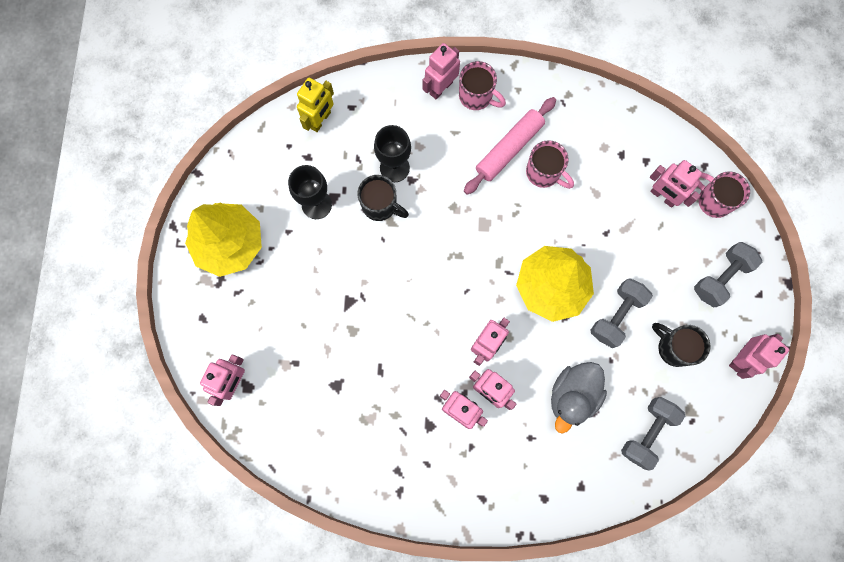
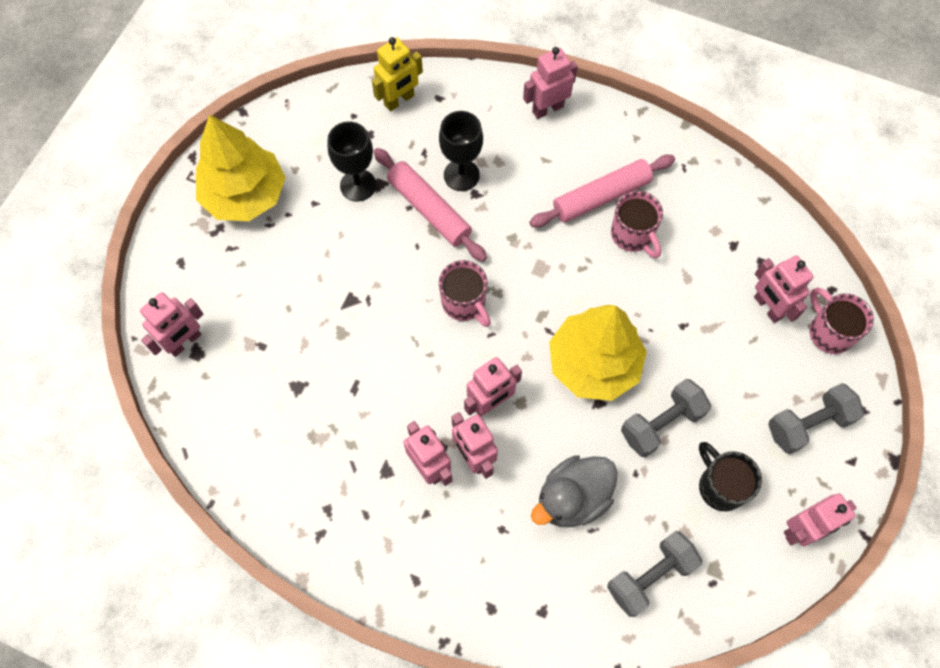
camera: 20 degrees right, 10 degrees down
(380, 205) = (429, 209): black mug -> pink rolling pin
(476, 96) = (585, 130): pink mug -> pink mug (464, 303)

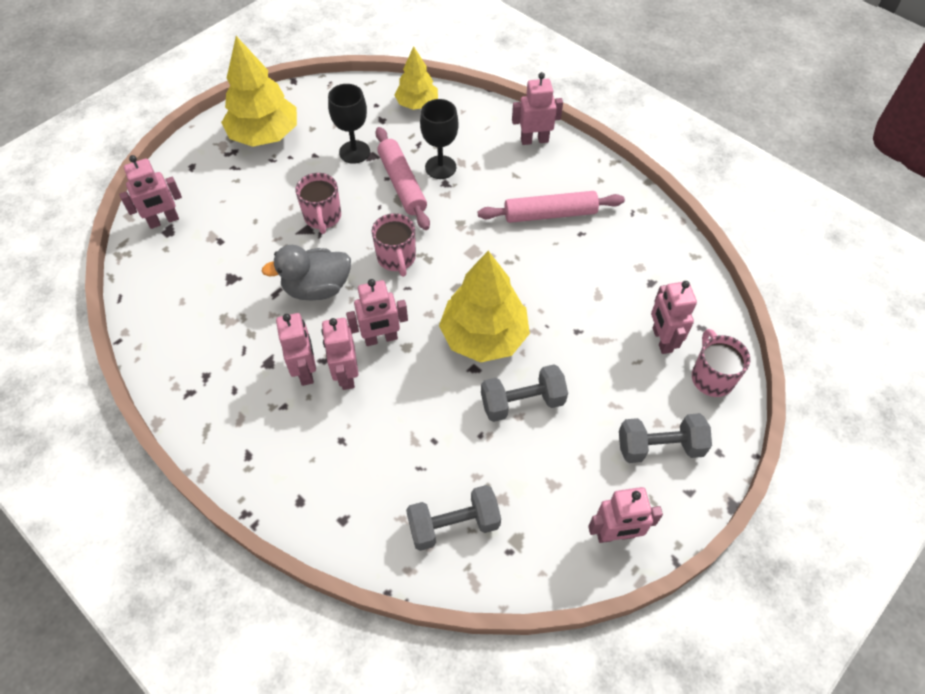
camera: 20 degrees right, 10 degrees down
(399, 100) = (417, 104): yellow robot -> yellow tree
(572, 498) = (414, 436): grey duck -> grey duck (317, 288)
(633, 235) = (564, 250): pink mug -> pink mug (323, 217)
(720, 486) = (553, 471): black mug -> none

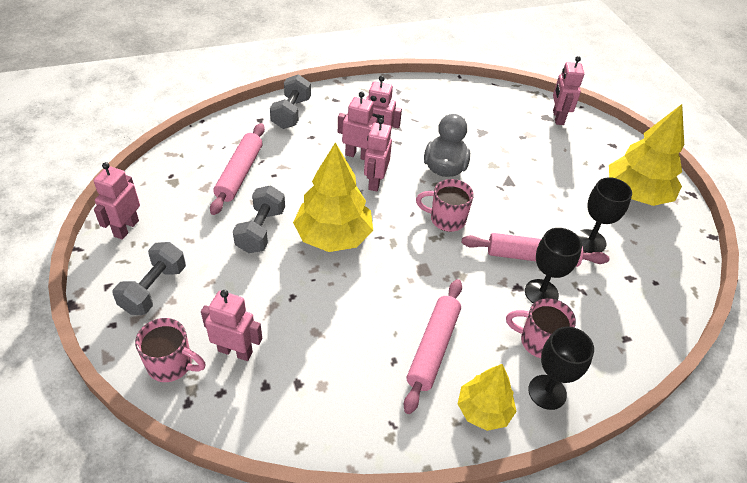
camera: 115 degrees right, 10 degrees down
(323, 217) = (517, 194): pink mug -> pink mug (538, 341)
(417, 104) = (646, 315): yellow tree -> yellow tree (483, 410)
(453, 525) = (211, 160): grey dumbbell -> grey dumbbell (291, 113)
(456, 477) = (239, 174): none -> pink rolling pin
(534, 140) = (547, 392): pink robot -> black goblet

